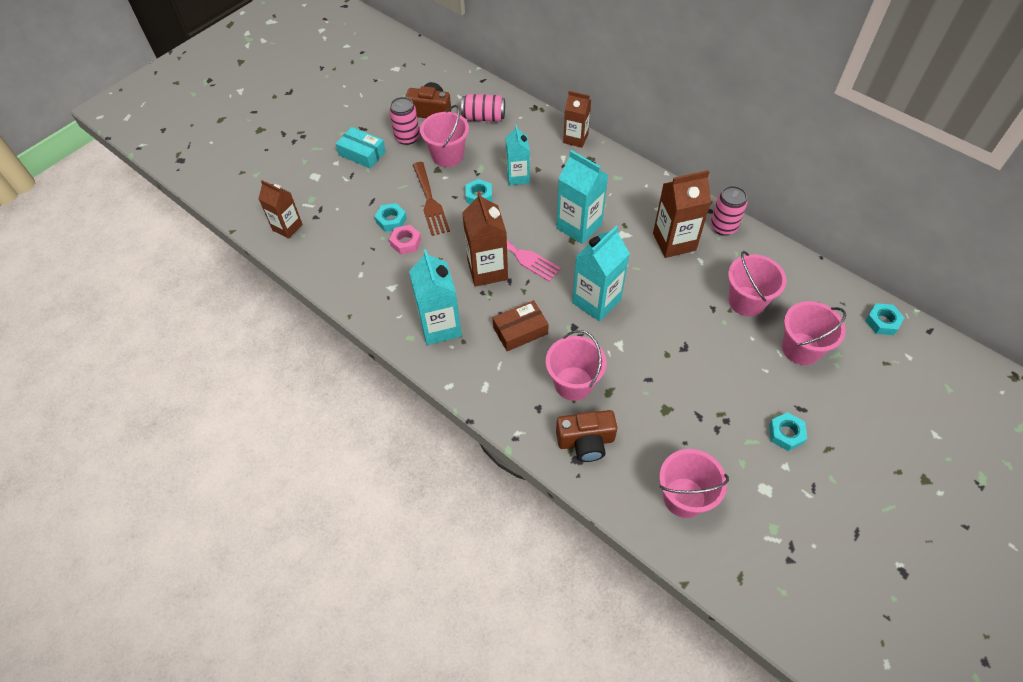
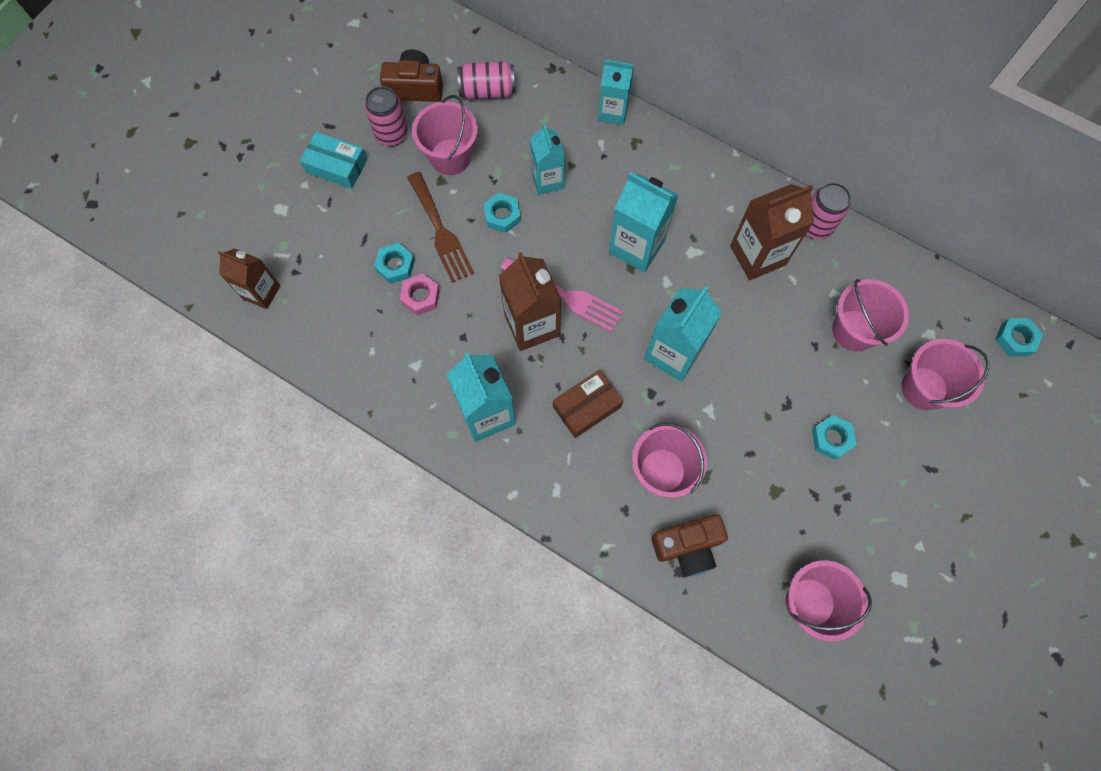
camera: 10 degrees left, 15 degrees up
(575, 138) = (613, 112): brown carton -> turquoise carton
(786, 434) = (916, 504): turquoise nut -> turquoise nut (831, 438)

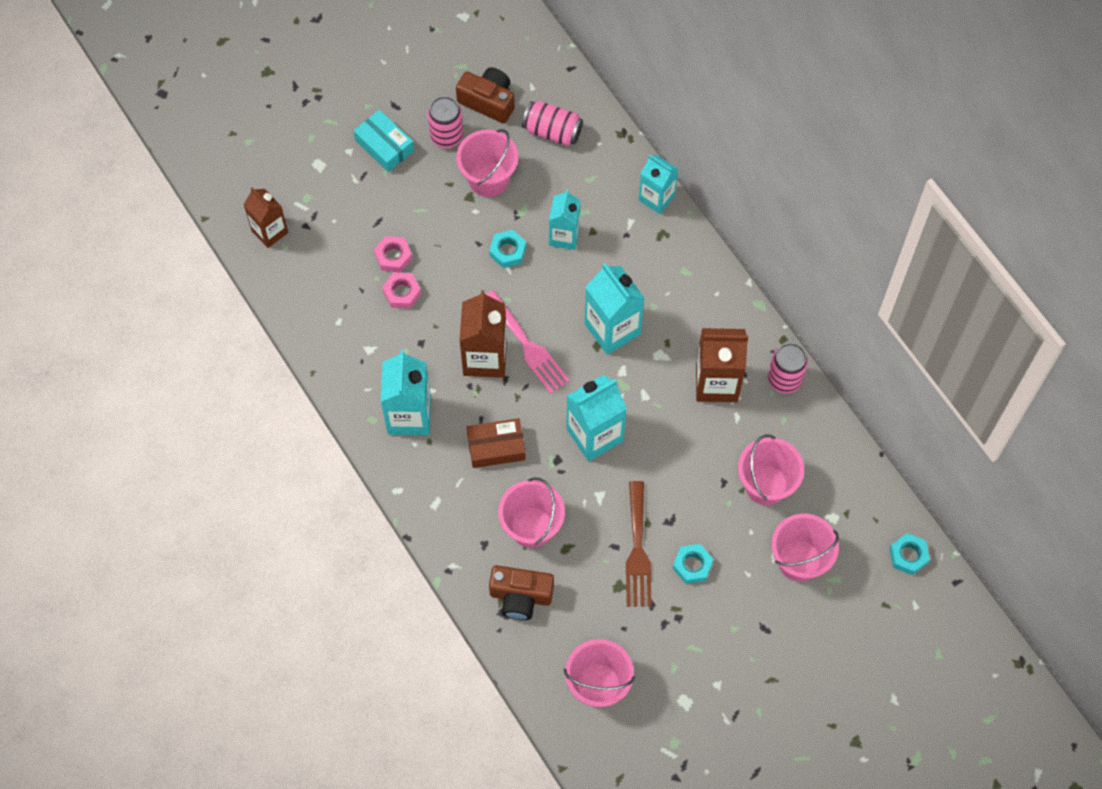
camera: 25 degrees right, 5 degrees down
(395, 266) = (393, 256): turquoise nut -> pink nut
(440, 231) = (447, 243): brown fork -> brown fork (637, 550)

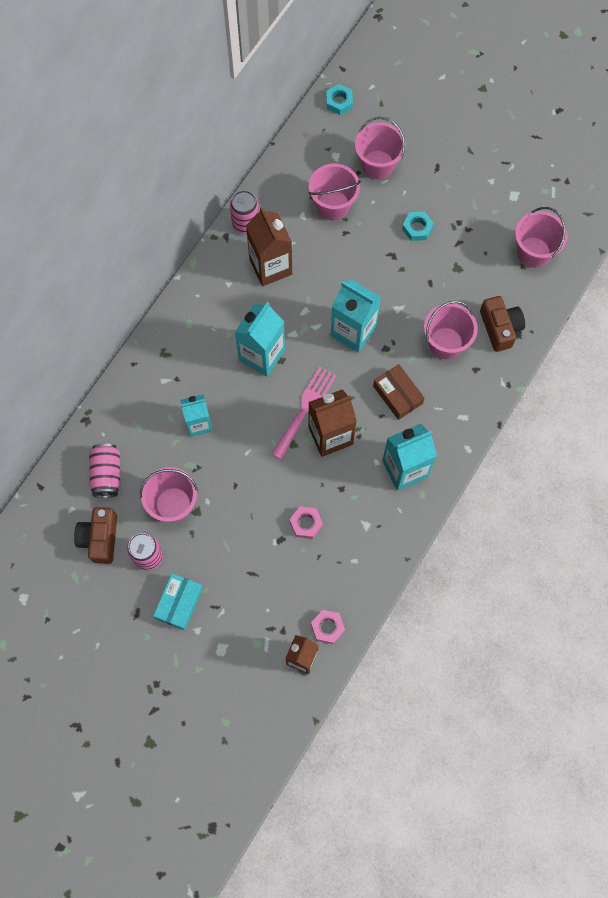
camera: 115 degrees left, 5 degrees up
(393, 256) = (277, 546): pink nut -> pink nut (327, 627)
(508, 251) = (231, 460): turquoise nut -> none
(637, 550) = (425, 267): brown fork -> none
(656, 198) = (134, 370): turquoise carton -> none

